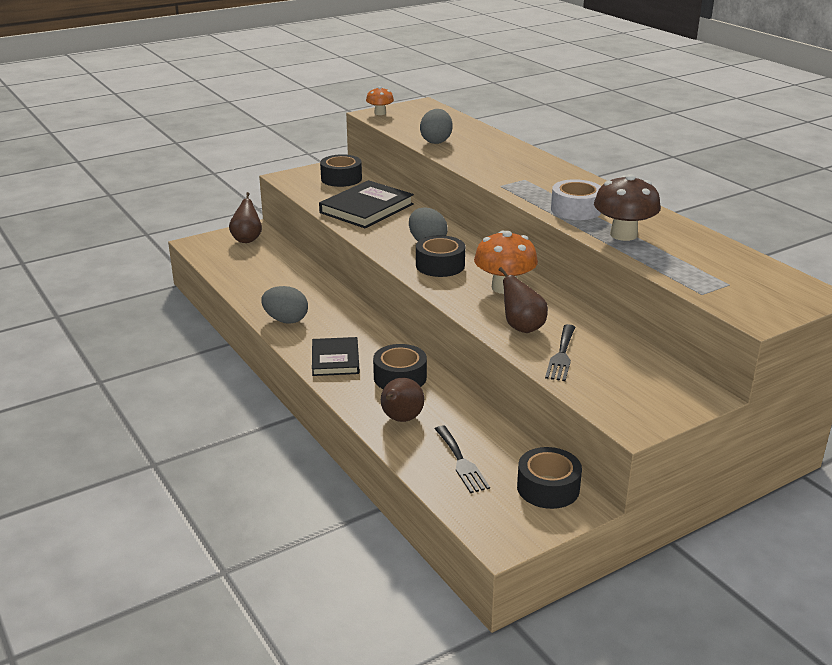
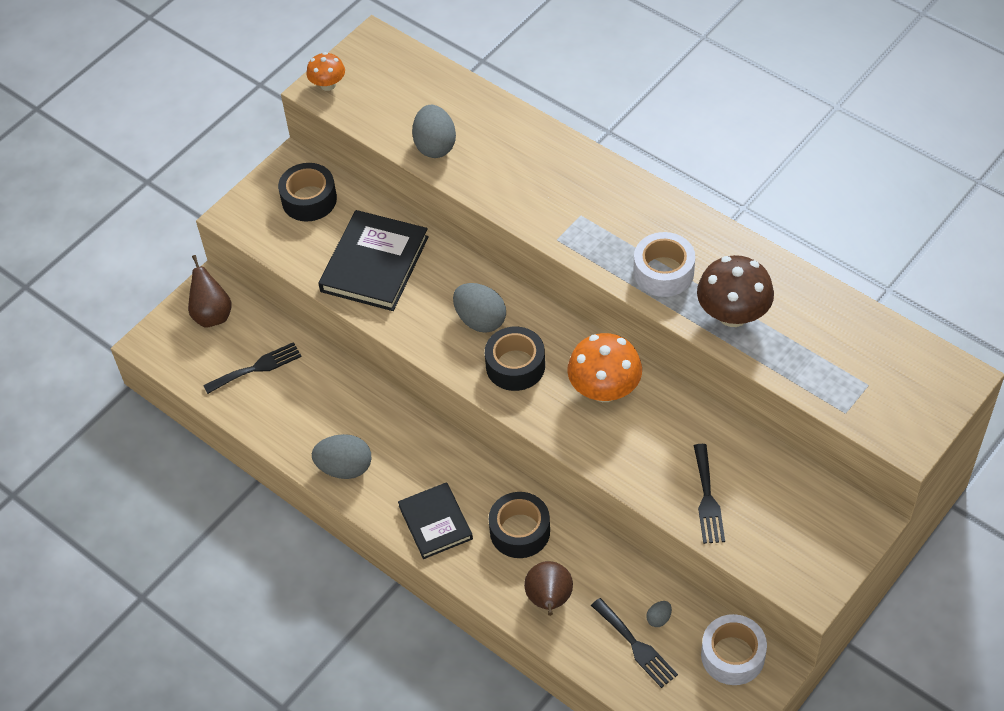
camera: 15 degrees left, 25 degrees up
(259, 265) = (257, 368): none -> black fork
(491, 450) = (659, 618): none -> grey egg
(522, 327) = (650, 461): brown pear -> none
(548, 488) = (732, 655): black tape -> white tape

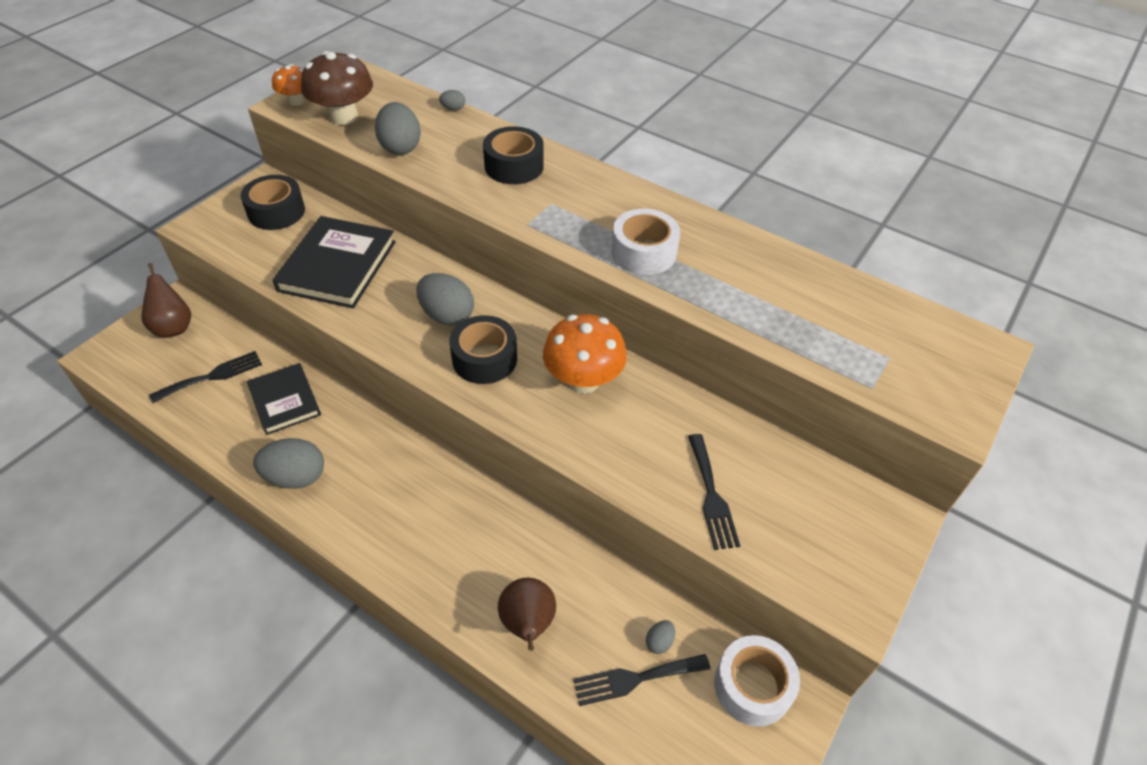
camera: 10 degrees left, 5 degrees down
(435, 522) = (395, 535): black book -> black book (284, 401)
(486, 94) = (453, 109): none -> grey egg
(520, 531) = (492, 542): black tape -> black tape (514, 166)
(636, 646) = (635, 679): black fork -> black fork turned 120 degrees clockwise
(733, 314) = (724, 290): brown mushroom -> brown mushroom (344, 117)

